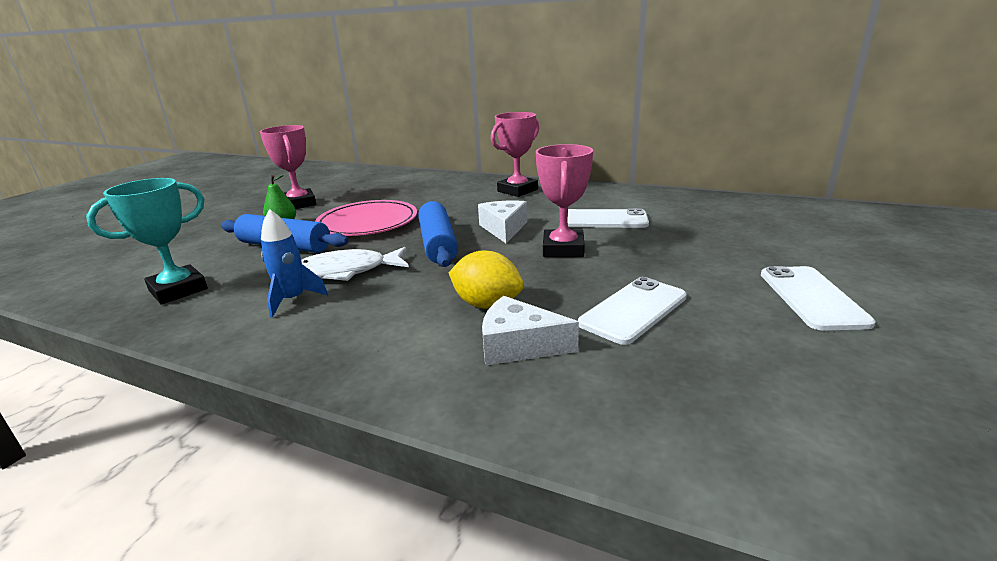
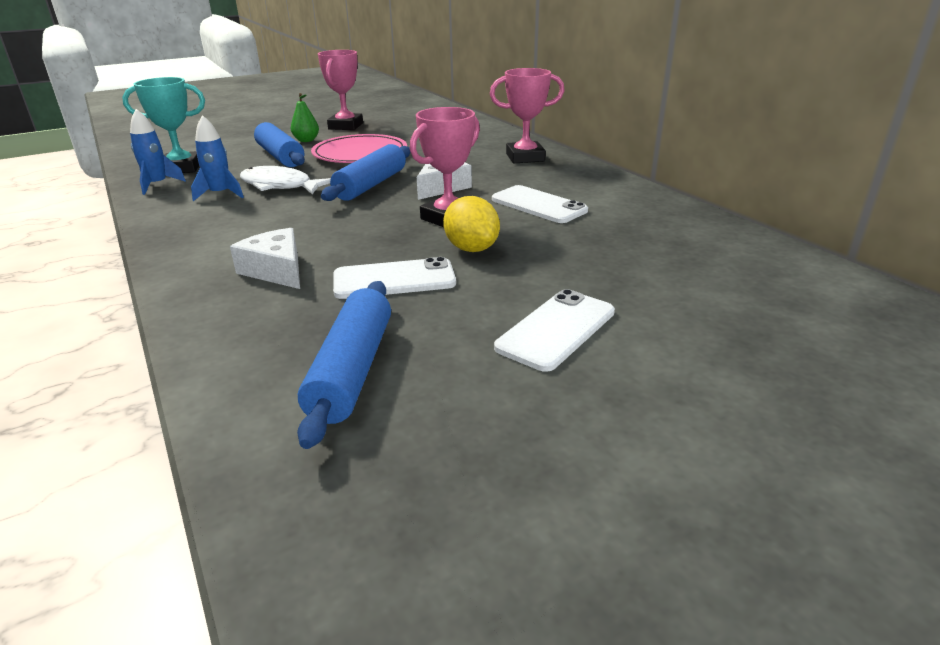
camera: 35 degrees right, 5 degrees up
(183, 316) = (157, 185): none -> blue rocket
(487, 304) = (313, 238): yellow lemon -> yellow lemon (471, 248)
(775, 395) = (352, 370): none -> blue rolling pin

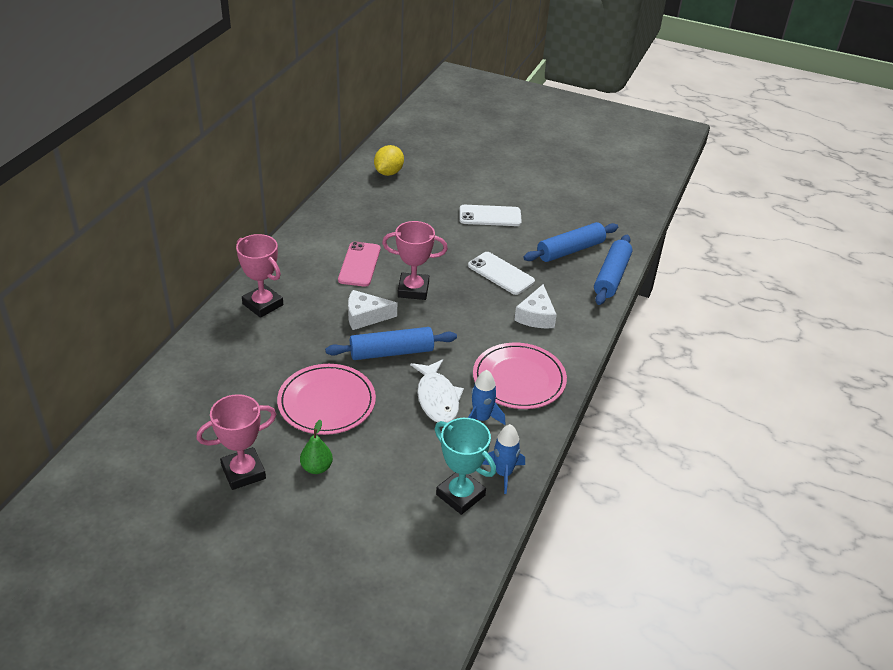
camera: 130 degrees left, 10 degrees up
(219, 224) = (519, 379): none -> pink plate
(280, 156) = (376, 450): blue rolling pin -> blue rolling pin (611, 277)
(471, 248) = (444, 265): yellow lemon -> yellow lemon (388, 172)
(538, 205) = (359, 264): white phone -> pink phone

